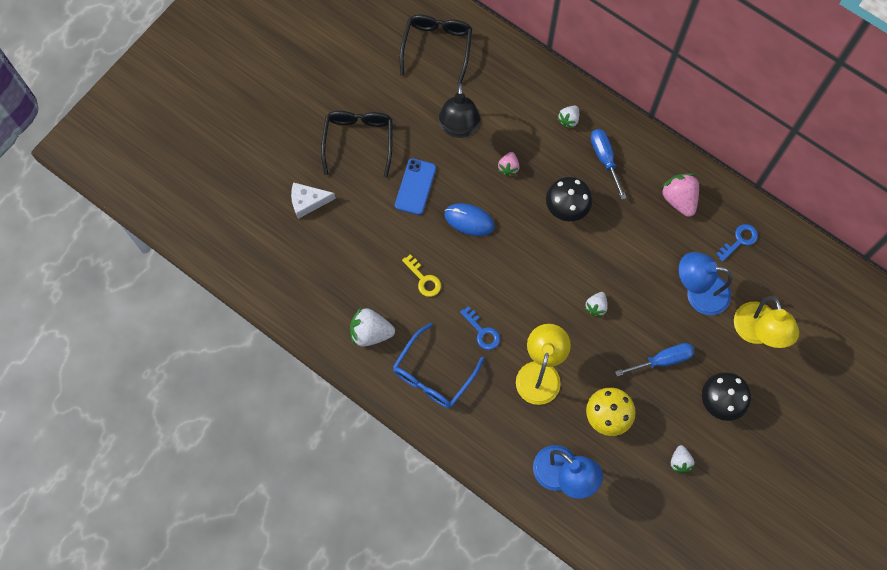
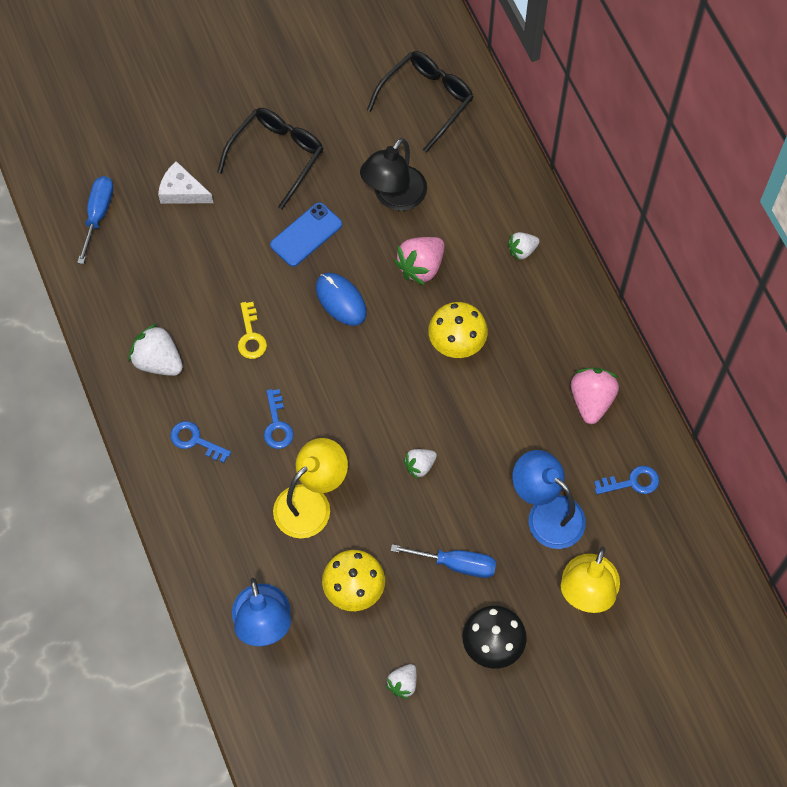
camera: 30 degrees right, 5 degrees down
(433, 374) = (195, 441): blue glasses -> blue key
(508, 167) = (421, 267): pink strawberry -> pink strawberry, size x1.68
(566, 208) = (457, 343): black mushroom -> yellow mushroom
(605, 159) = (535, 313): blue screwdriver -> blue screwdriver (98, 215)

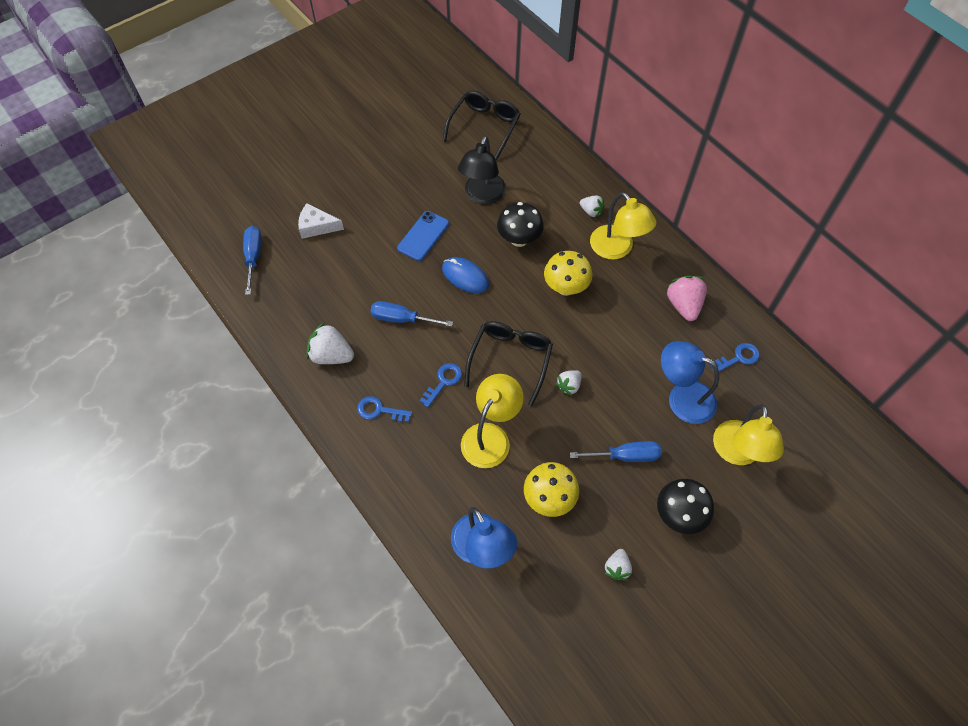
camera: 15 degrees left, 5 degrees down
(251, 336) = (402, 319): yellow key -> blue screwdriver
(277, 156) = (384, 187): black glasses -> black glasses (510, 360)
(277, 425) = (443, 381): blue key -> blue key turned 120 degrees counterclockwise
(421, 267) = (519, 239): pink strawberry -> black mushroom
(522, 250) = (591, 211): white strawberry -> white strawberry turned 105 degrees counterclockwise
(536, 308) = (617, 249): none -> yellow lamp

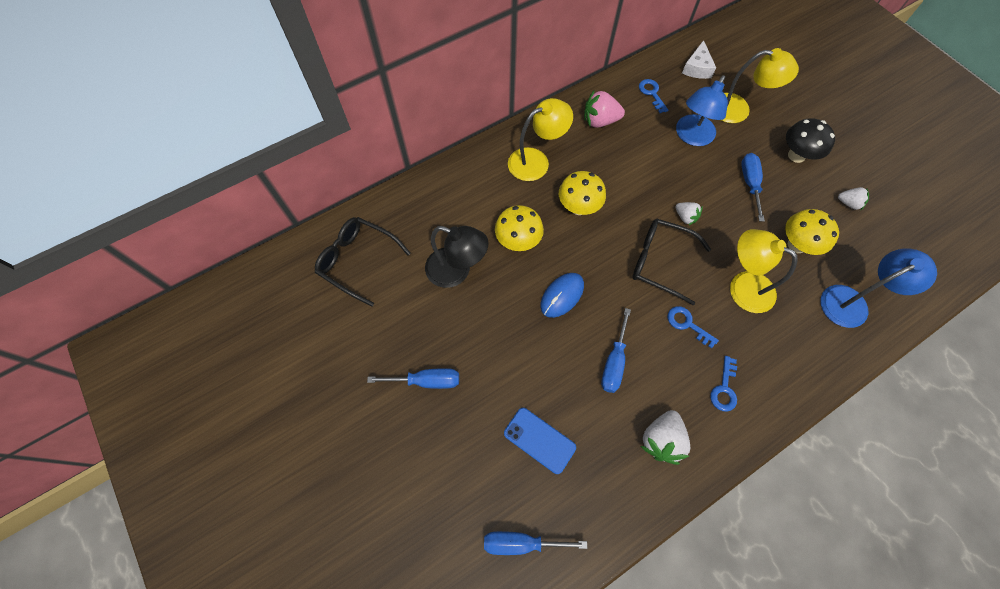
camera: 85 degrees left, 5 degrees up
(317, 226) = (480, 459): white cheese -> white cheese (697, 68)
(379, 185) = (426, 381): none -> blue screwdriver
(423, 236) = (505, 335): blue phone -> blue phone (539, 440)
(519, 239) = (518, 241): black mushroom -> yellow mushroom
(591, 211) = (489, 175): white strawberry -> none

